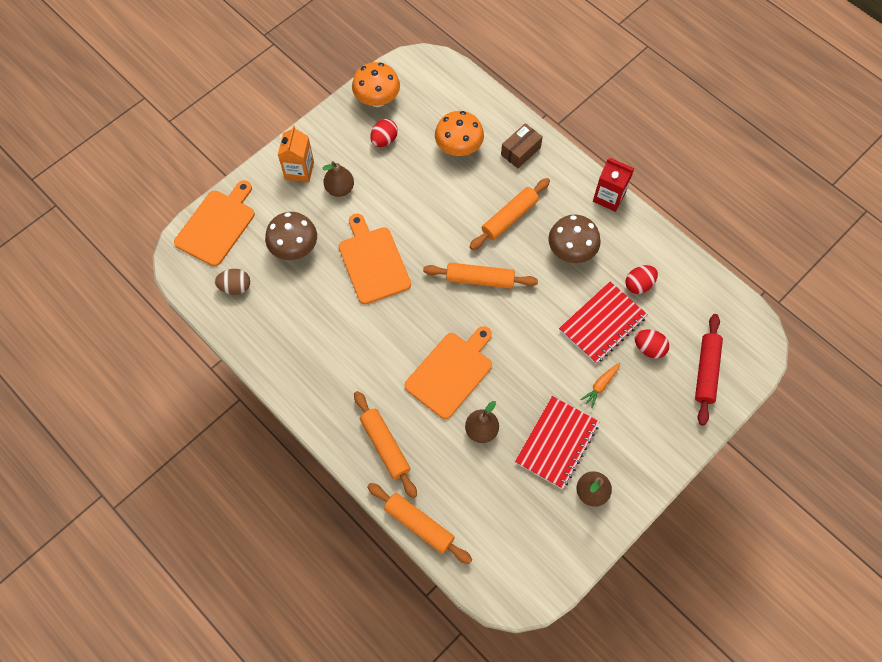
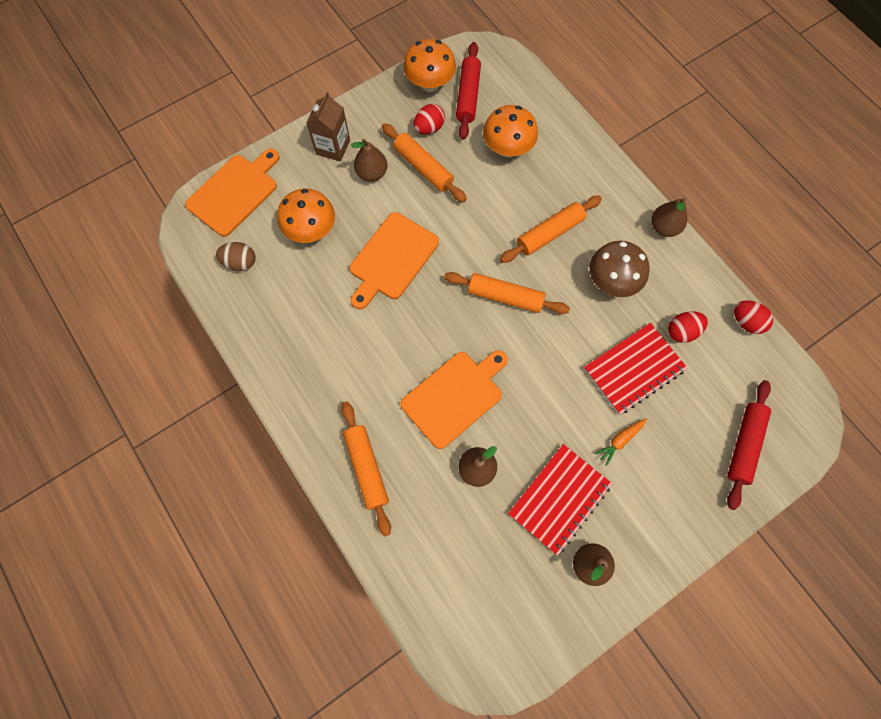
camera: 10 degrees right, 5 degrees up
(294, 248) = (311, 230): brown mushroom -> orange mushroom
(299, 170) = (333, 147): orange carton -> brown carton
(373, 262) = (392, 259): orange cutting board -> orange cutting board turned 135 degrees counterclockwise
(414, 105) = (468, 96): none -> red rolling pin
(419, 525) = (387, 567): orange rolling pin -> orange rolling pin (423, 168)
(520, 151) = (574, 162): brown box -> none
(609, 197) = (664, 227): red carton -> brown pear
(649, 348) = (682, 406): red egg -> red egg (746, 322)

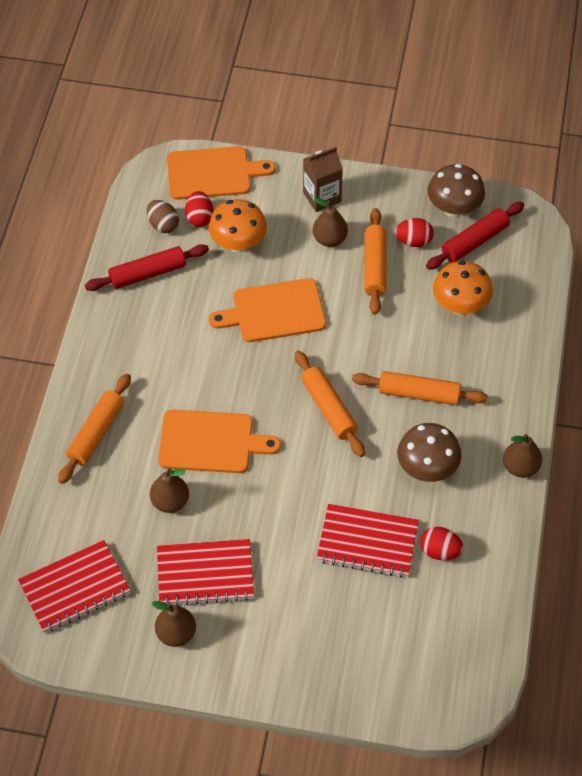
camera: 45 degrees right, 15 degrees down
(430, 84) = (454, 208): orange mushroom -> brown mushroom
(484, 604) = (75, 588): none -> red notebook
(620, 441) = (296, 579): orange carrot -> none
(744, 445) = (390, 669): red rolling pin -> red rolling pin (148, 273)
(746, 322) = (502, 591): red egg -> red egg (199, 218)

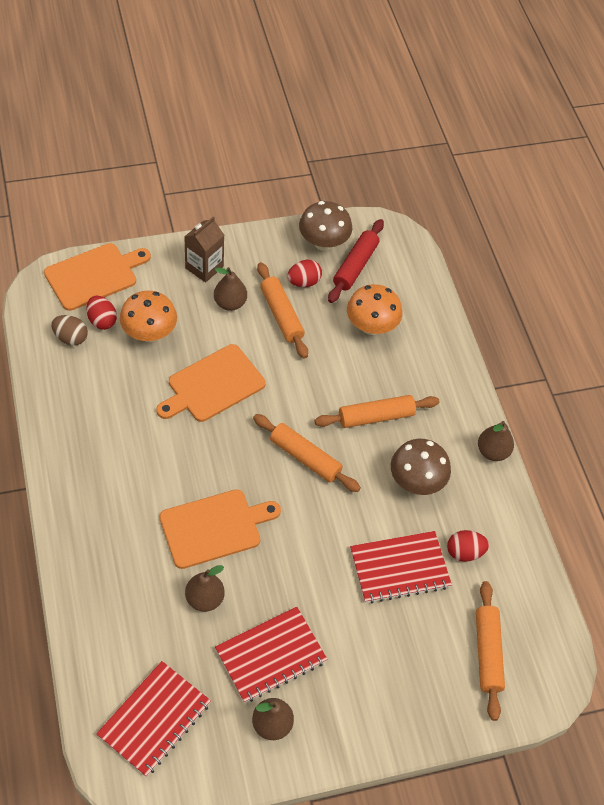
camera: 30 degrees left, 0 degrees up
(96, 433) = (102, 558): orange rolling pin -> orange rolling pin (487, 653)
(148, 273) = (78, 388): red rolling pin -> none

